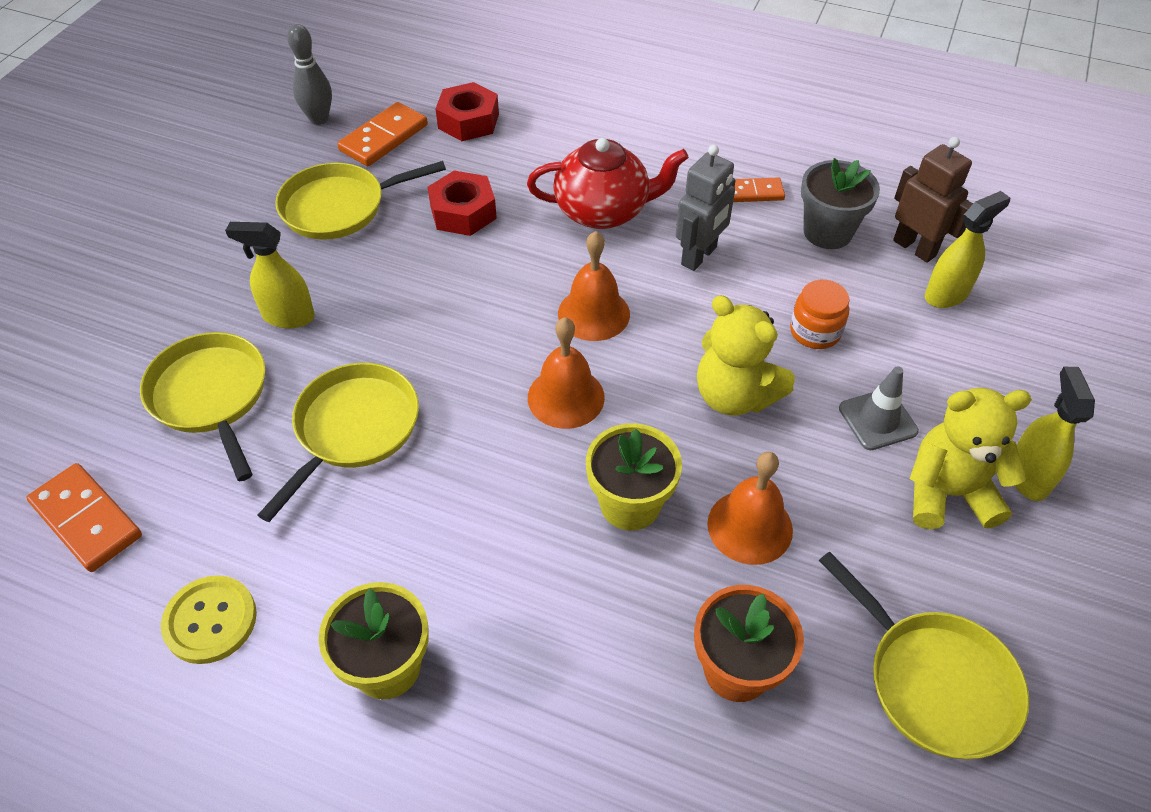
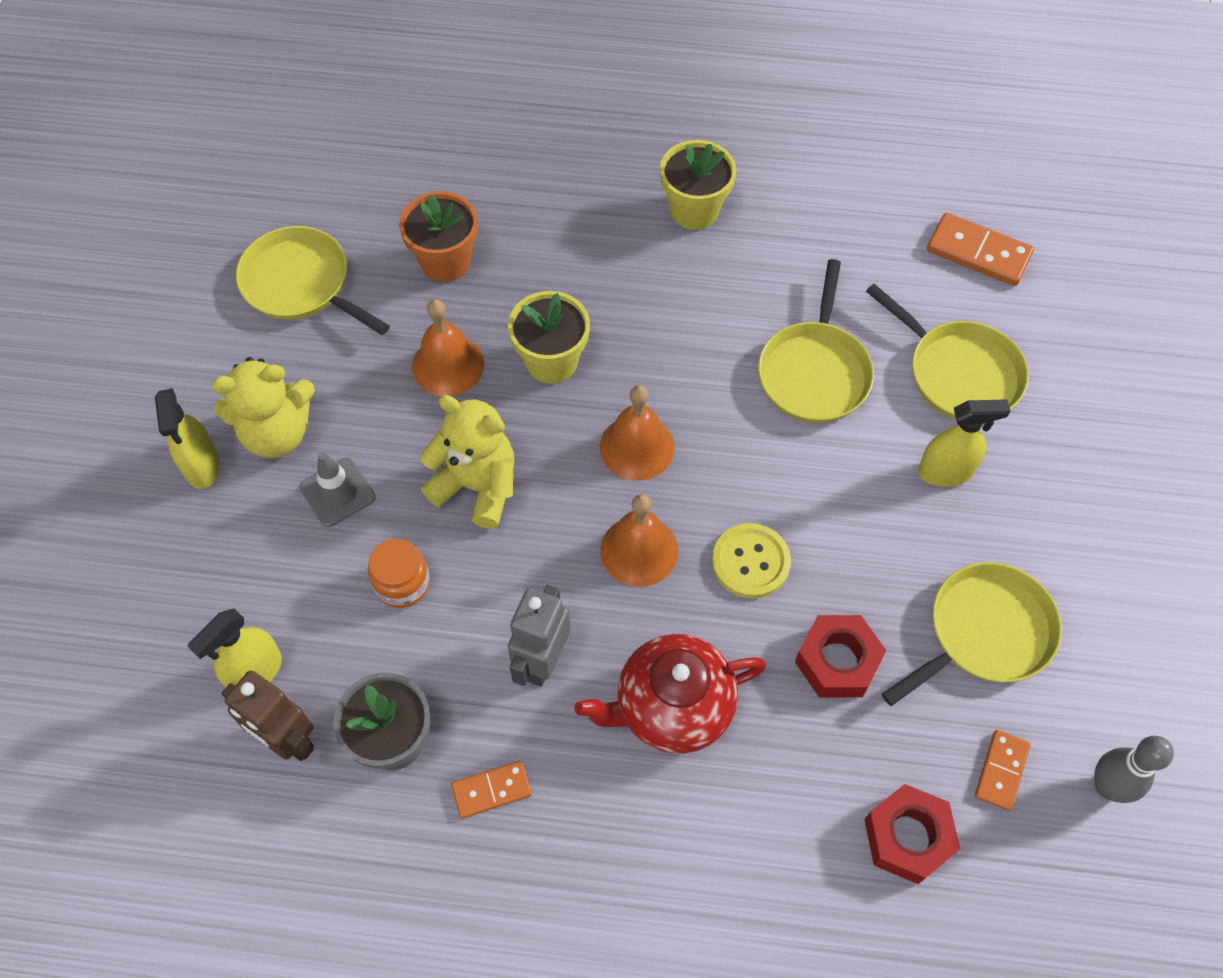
camera: 165 degrees right, 10 degrees up
(210, 621) = (834, 210): yellow button -> yellow button (750, 562)
(384, 138) = (1001, 771): orange domino -> orange domino, size x0.63

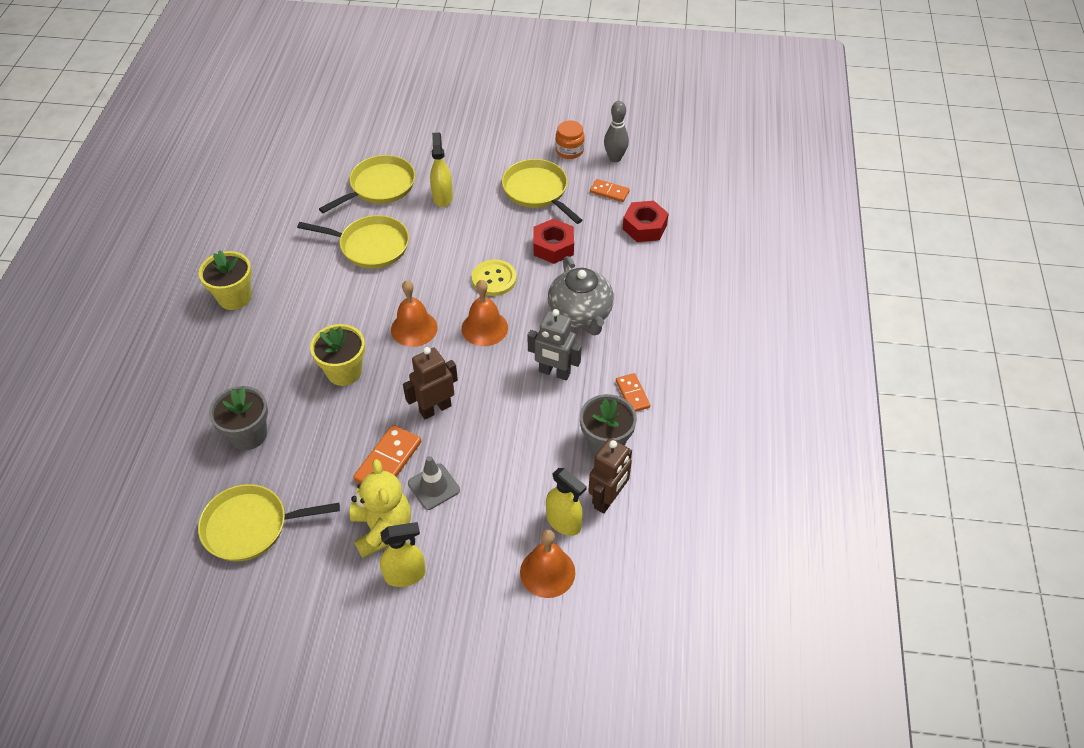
camera: 90 degrees left, 10 degrees down
(301, 284) = (251, 526): yellow pan -> yellow pan turned 45 degrees clockwise
(402, 583) = (502, 445): orange jar -> orange jar (569, 150)
(445, 261) = (248, 435): orange flower pot -> grey flower pot
(448, 365) = (339, 429): orange bell -> orange bell (547, 572)
(477, 486) = (435, 409): yellow teddy bear -> brown robot
(672, 707) = (580, 314): red teapot -> grey teapot
(978, 252) = (297, 171): orange domino -> orange domino (388, 461)

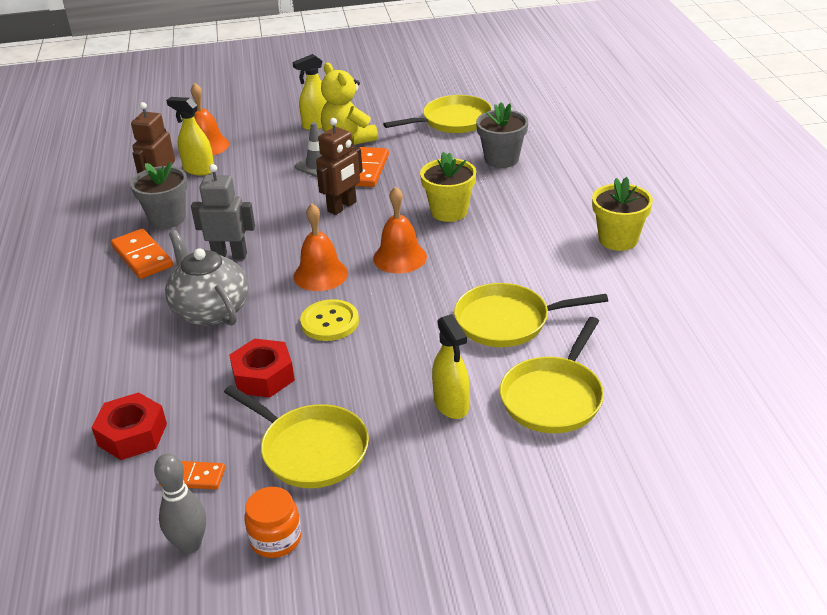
camera: 165 degrees right, 15 degrees down
(632, 394) = (142, 257): orange domino -> orange domino, size x1.60

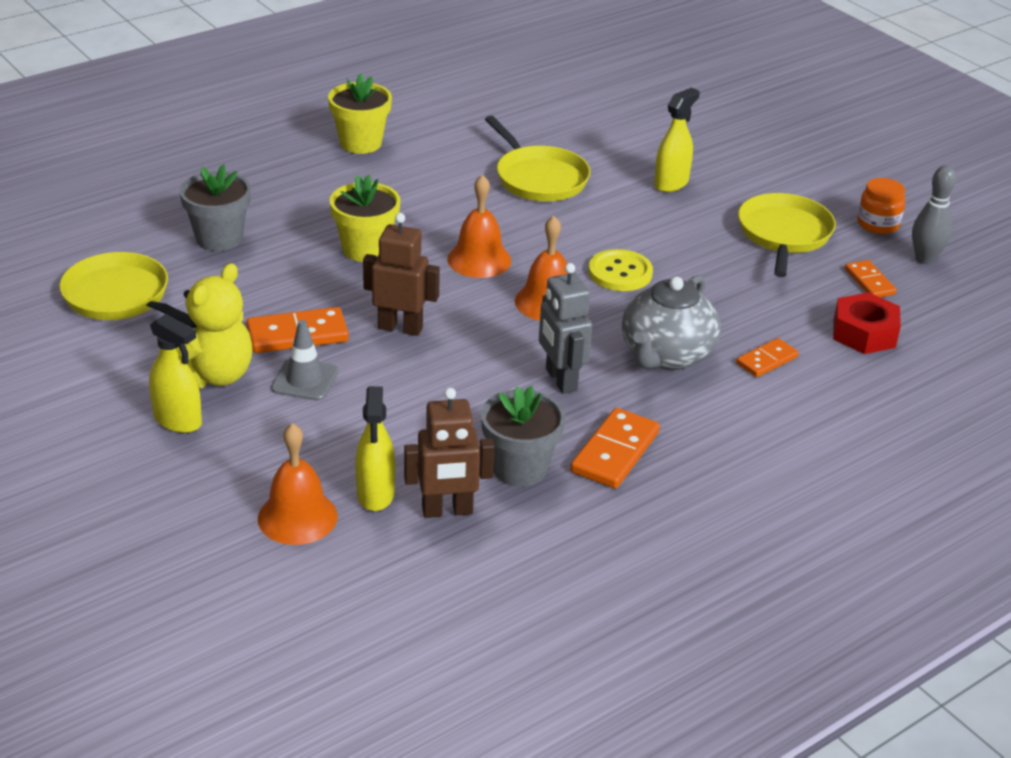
camera: 120 degrees left, 0 degrees up
(156, 360) = (767, 360): none -> orange domino
(263, 376) = (727, 286): red nut -> none
(553, 397) = (620, 141): yellow pan -> none

